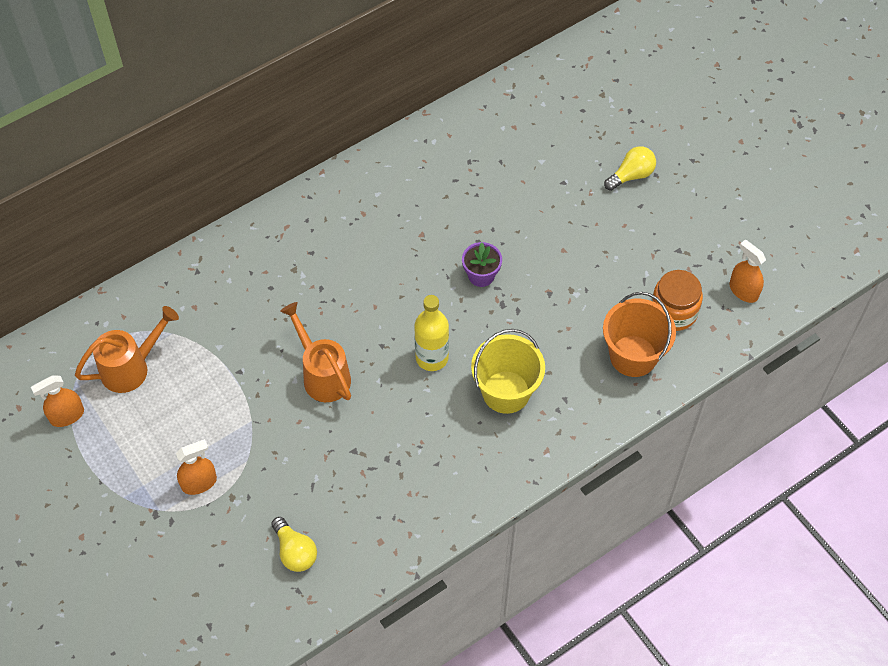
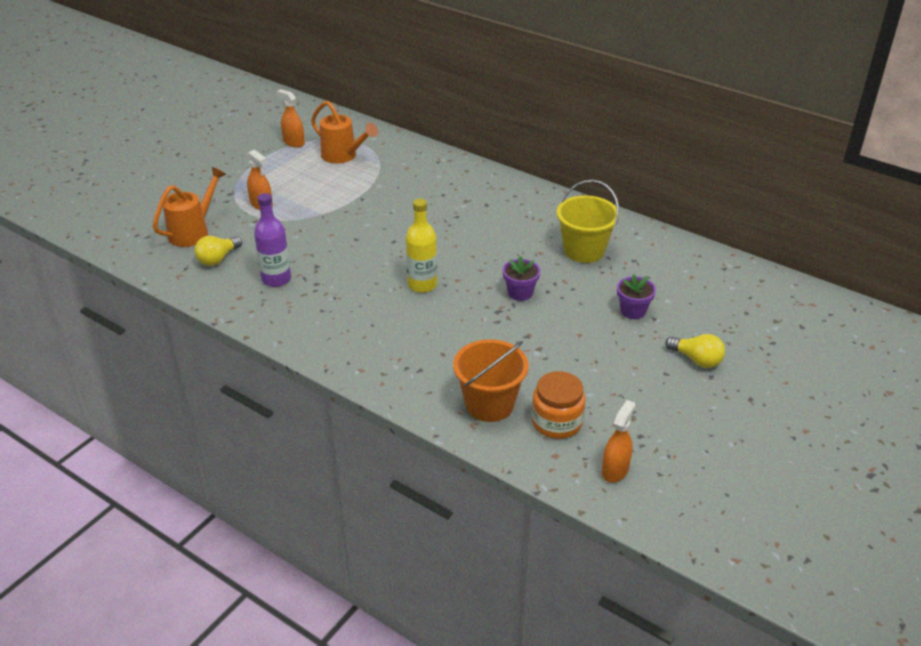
camera: 70 degrees right, 20 degrees down
(323, 375) = (378, 235): orange watering can -> orange watering can (193, 232)
(361, 497) = (276, 279): none -> purple bottle
(506, 392) = (409, 333): yellow bucket -> yellow bucket (584, 250)
(546, 194) = (633, 311): none -> purple flower pot

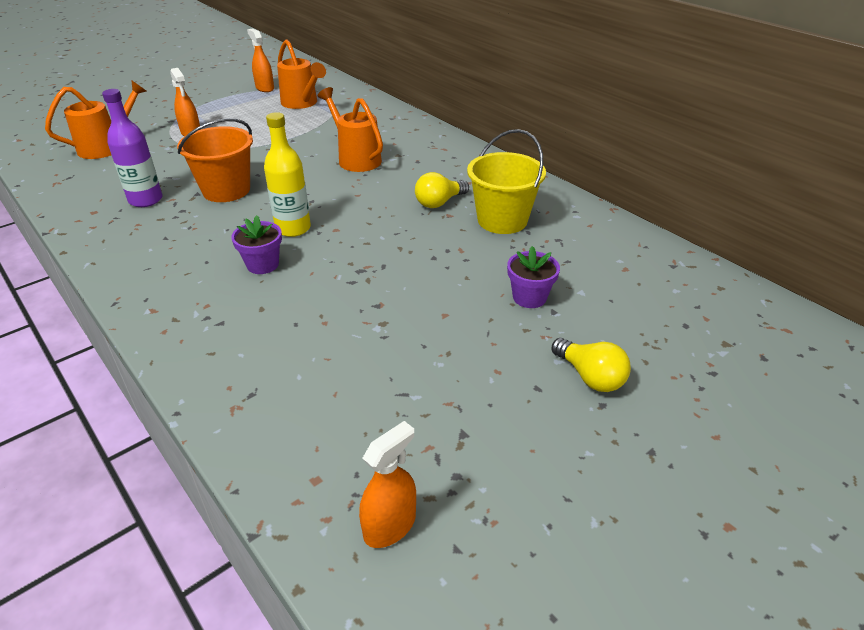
camera: 15 degrees right, 0 degrees up
(218, 259) = (107, 173): yellow light bulb -> yellow light bulb (439, 202)
(432, 210) = (356, 158): none -> orange watering can
(489, 404) = (274, 384): orange bucket -> orange bucket (226, 190)
(520, 293) = (399, 254): purple flower pot -> purple flower pot (262, 265)
(557, 422) = (347, 428): orange jar -> none

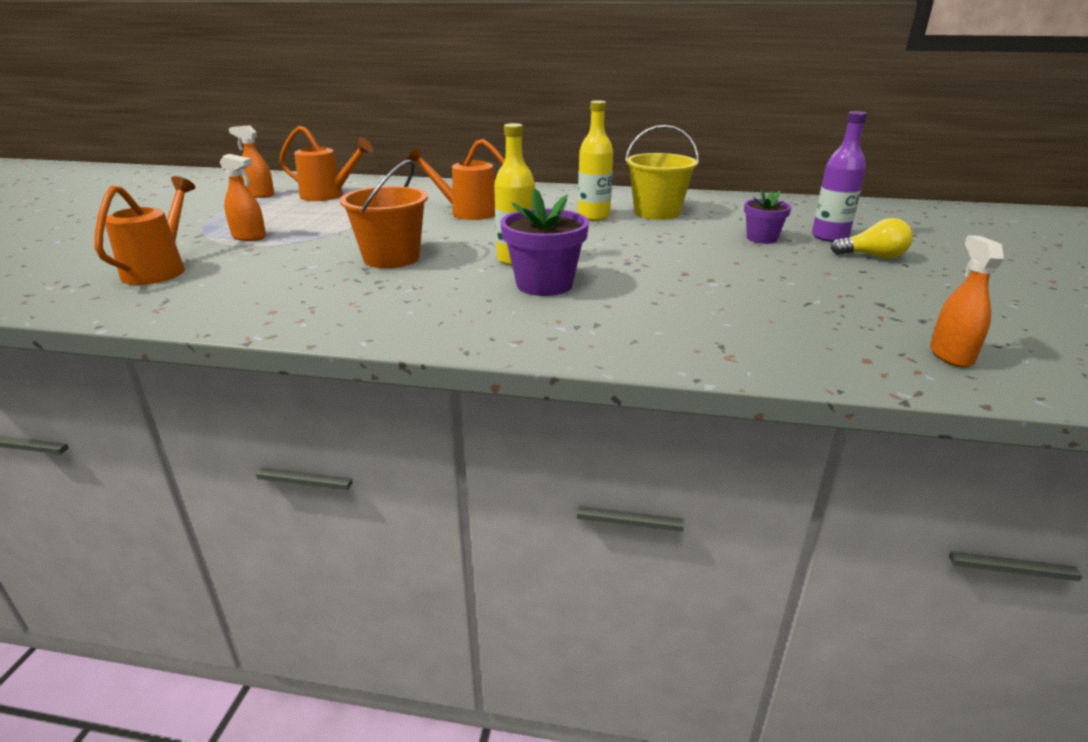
camera: 40 degrees left, 10 degrees down
(145, 200) = (317, 287): purple bottle -> purple bottle (829, 237)
(262, 265) = (544, 284): purple flower pot -> purple flower pot, size x1.61
(439, 202) = (593, 216): yellow light bulb -> yellow bottle

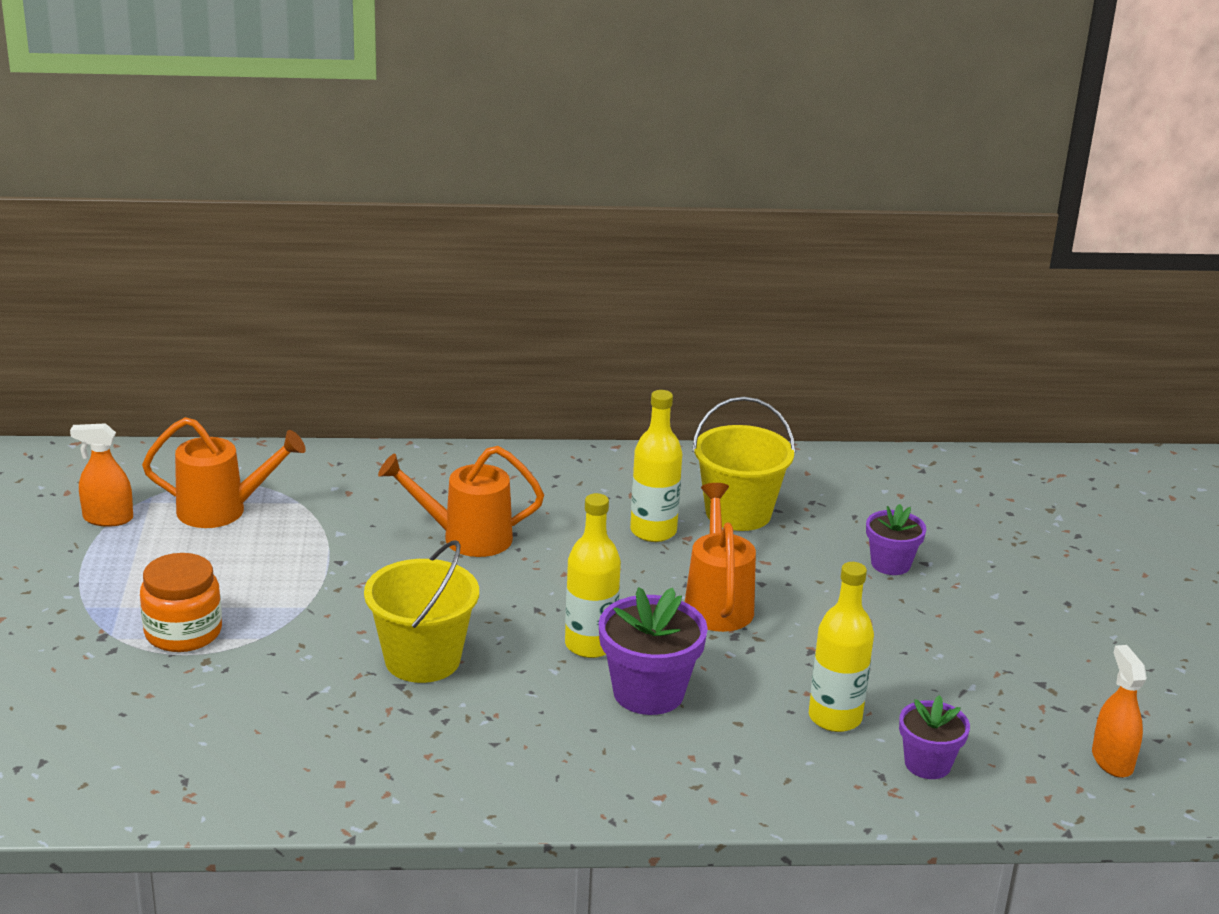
camera: 15 degrees left, 0 degrees up
(160, 270) = (119, 720): orange watering can -> orange watering can (717, 603)
(249, 237) = (183, 632): orange spray bottle -> orange jar
(391, 258) = (422, 660): orange bucket -> yellow bucket
(691, 308) = (835, 717): none -> yellow bottle
(767, 342) = (927, 764): none -> purple flower pot
(829, 237) = (975, 551): purple bottle -> none
(873, 256) = (1030, 591): yellow light bulb -> none

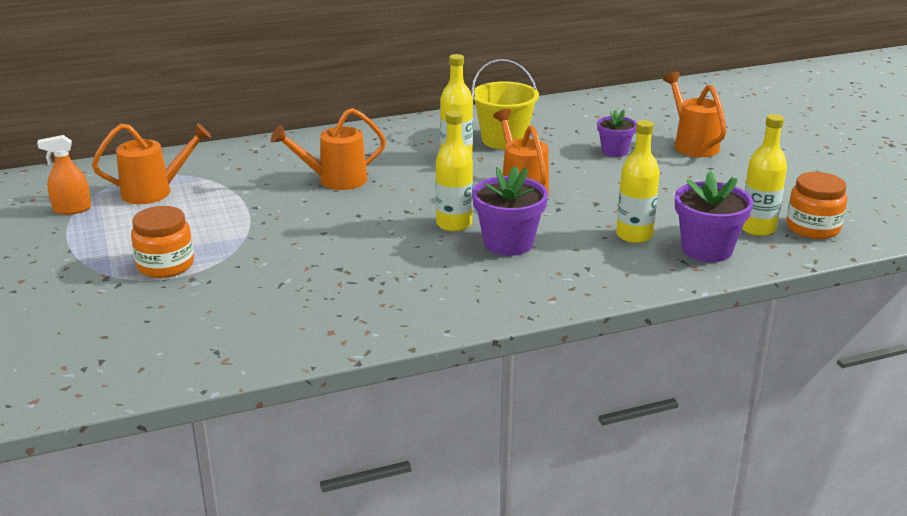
camera: 15 degrees left, 0 degrees up
(422, 660) = (346, 251): yellow bucket -> none
(927, 764) = (706, 249): purple flower pot -> purple flower pot, size x1.61
(1016, 575) = (692, 144): none -> orange watering can
(1026, 744) = (757, 228): none -> yellow bottle
(1112, 761) = (812, 228): orange spray bottle -> orange jar

